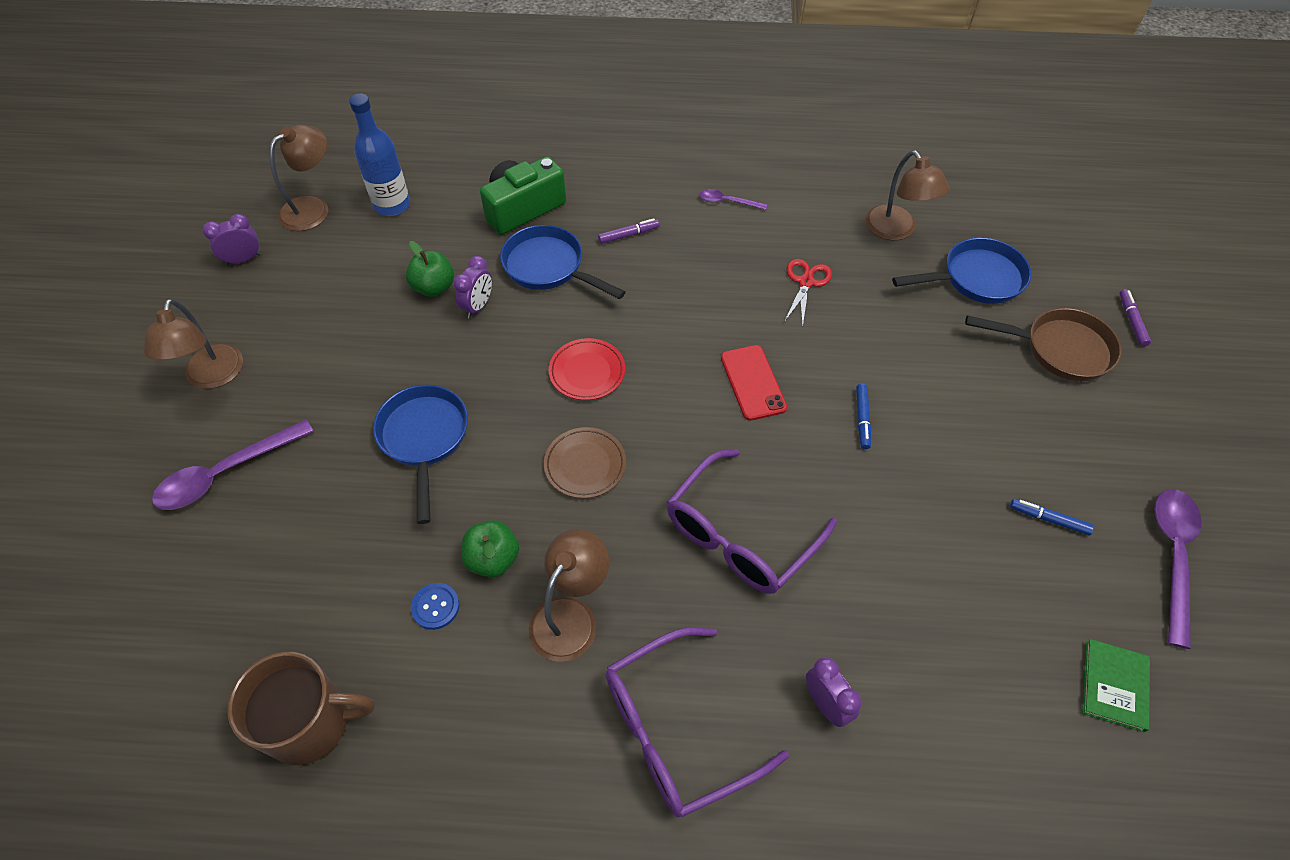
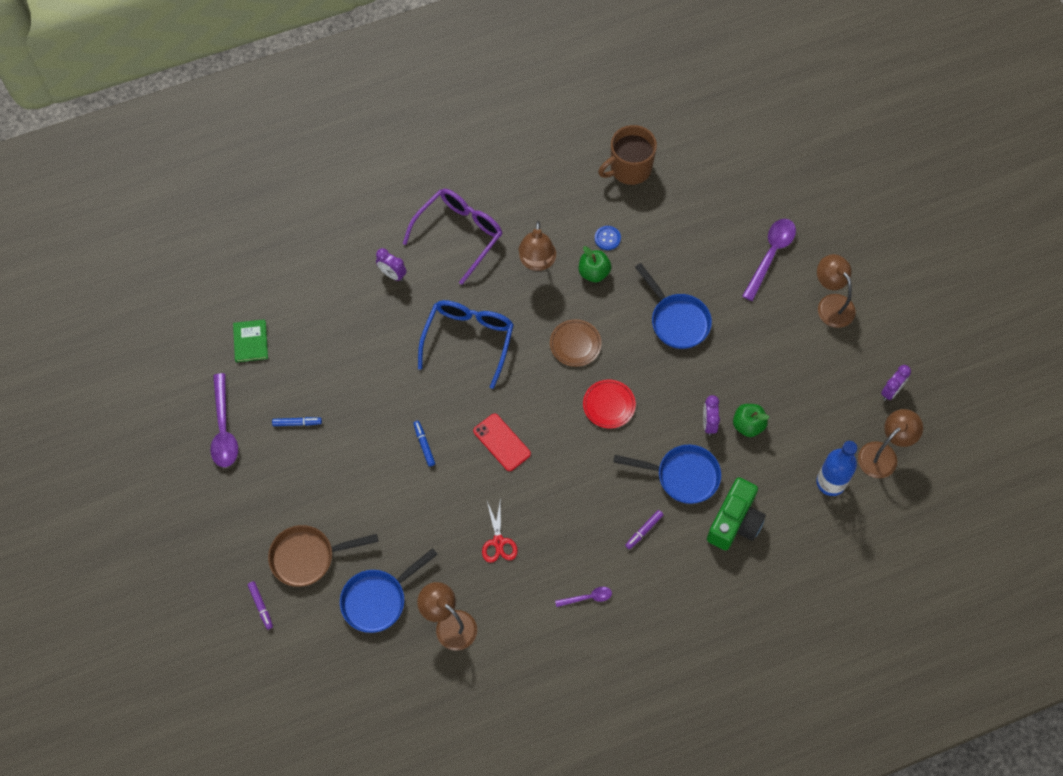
camera: 155 degrees right, 10 degrees up
(313, 208) = (883, 454): brown lamp -> brown lamp turned 150 degrees counterclockwise
(740, 535) = (468, 341): purple glasses -> blue glasses

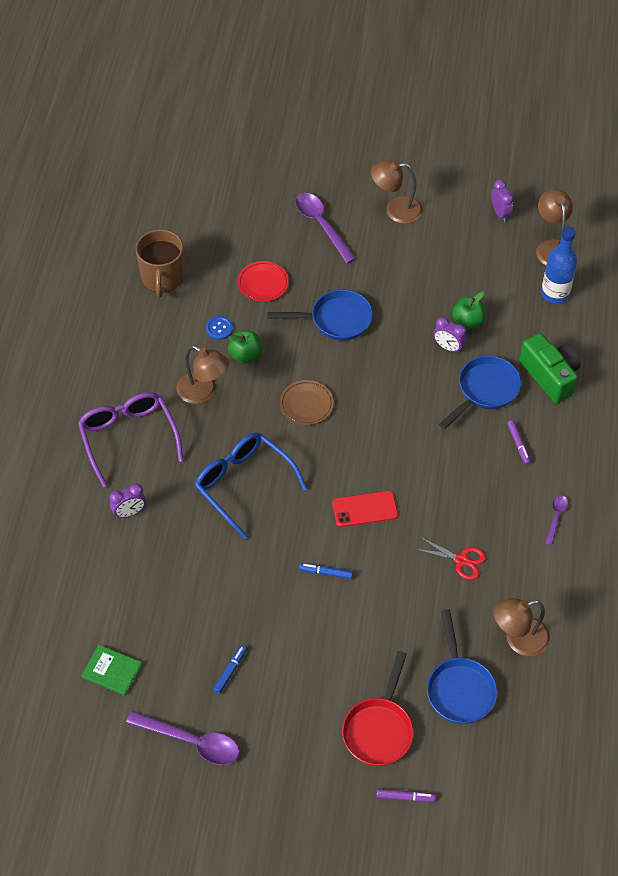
camera: 60 degrees left, 10 degrees down
(308, 557) = (379, 729): brown pan -> red pan
(609, 405) = (383, 409): red plate -> red plate (263, 283)

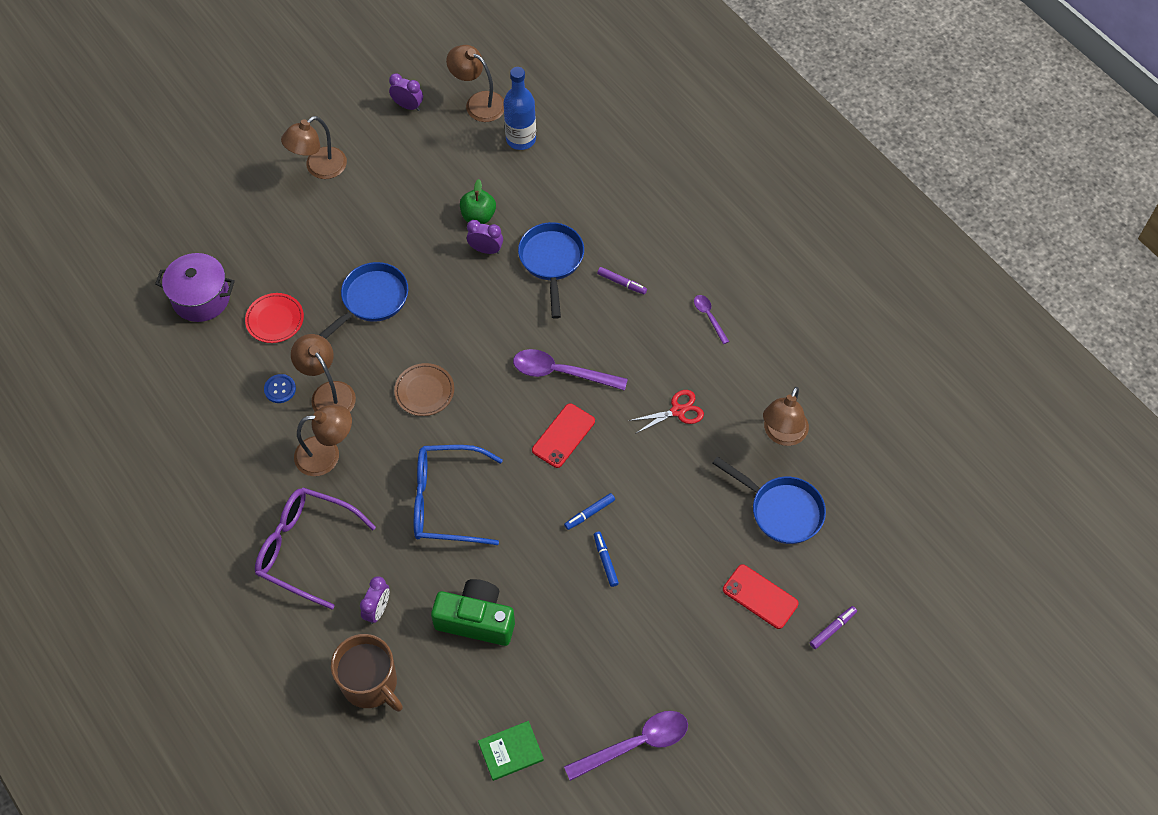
camera: 45 degrees left, 5 degrees up
(162, 278) = (179, 386): brown mug -> brown mug (370, 683)
(230, 671) = (603, 660): blue marker -> blue marker (605, 561)
(233, 234) = (201, 298): none -> purple pot
(245, 355) = (328, 393): green apple -> brown lamp
(321, 225) = (270, 230): purple spoon -> purple spoon (561, 372)
(379, 729) = (760, 596): red pan -> red phone
(448, 347) = (486, 250): purple clock -> purple clock turned 150 degrees counterclockwise
(550, 376) = (587, 209): green camera -> green camera (476, 620)

